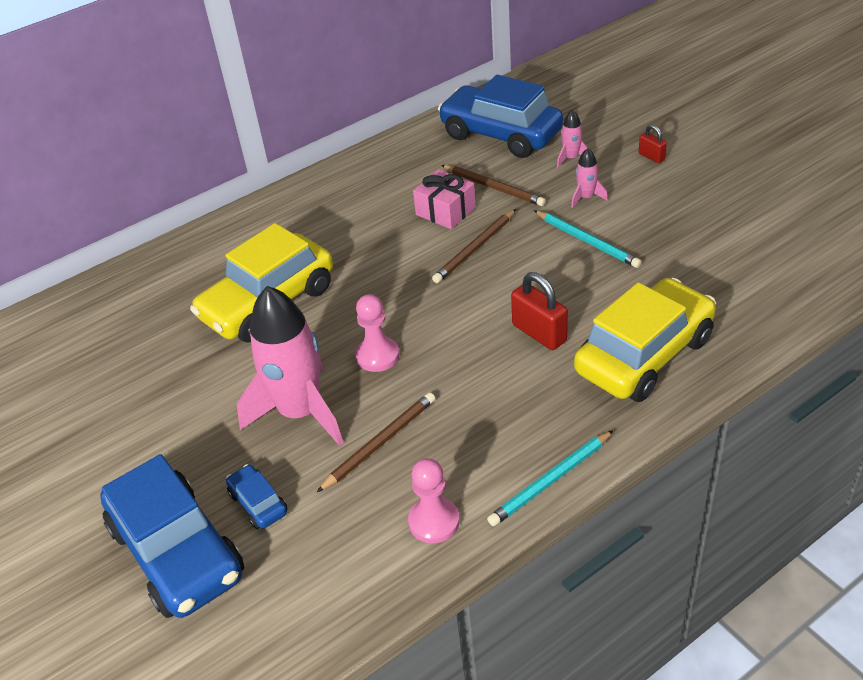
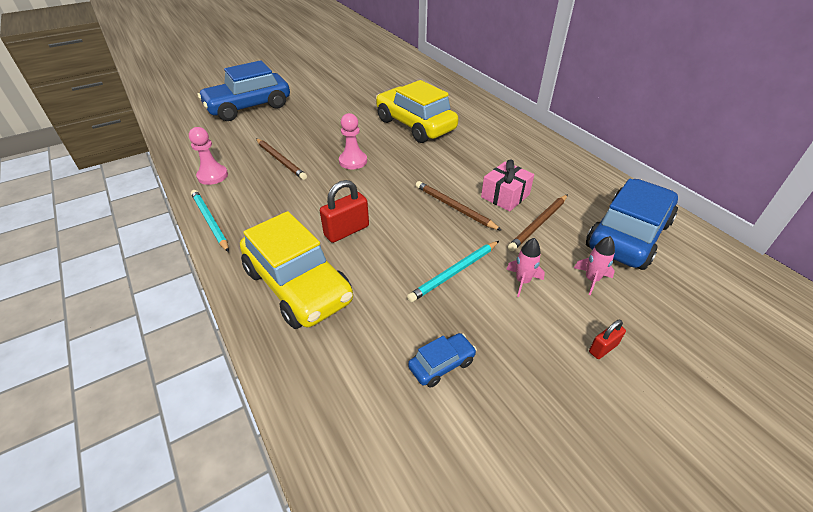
camera: 90 degrees right, 0 degrees up
(258, 503) = (263, 125): blue car -> blue car (441, 364)
(300, 412) = (319, 136): pink rocket -> none

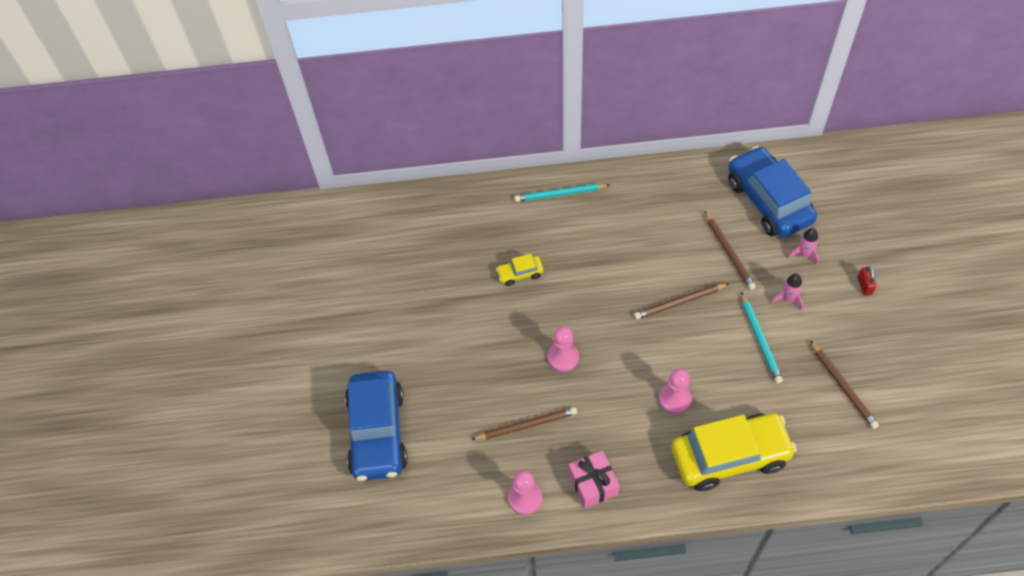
camera: 60 degrees left, 15 degrees up
(210, 221) = (608, 512): turquoise pencil -> turquoise pencil (560, 194)
(346, 231) = (674, 399): red padlock -> pink pawn
(415, 125) = (520, 274): yellow car -> yellow car, size x0.43
(441, 364) = (843, 386): blue car -> brown pencil
(505, 196) = (681, 256): pink gift -> pink gift (593, 484)

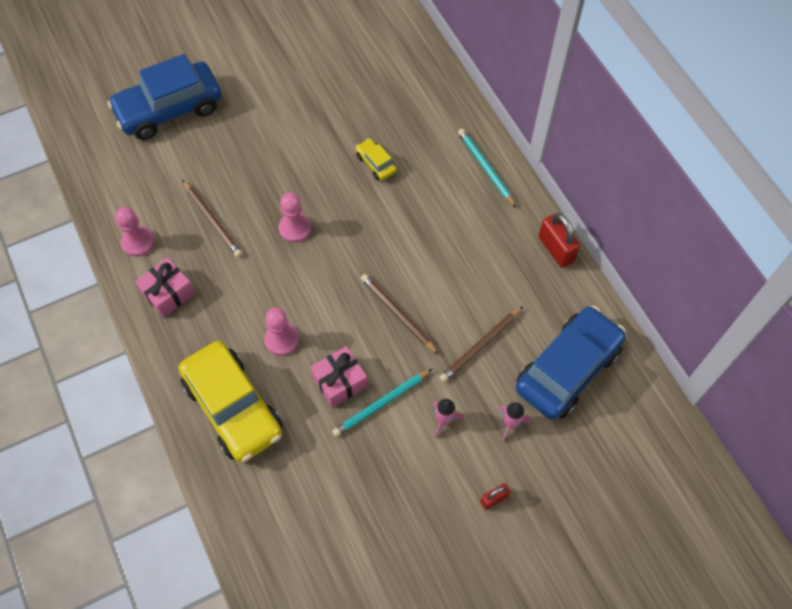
camera: 65 degrees right, 5 degrees up
(658, 172) = (556, 249): none -> red padlock
(730, 365) = (340, 382): none -> pink gift
(843, 386) = (353, 503): brown pencil -> none

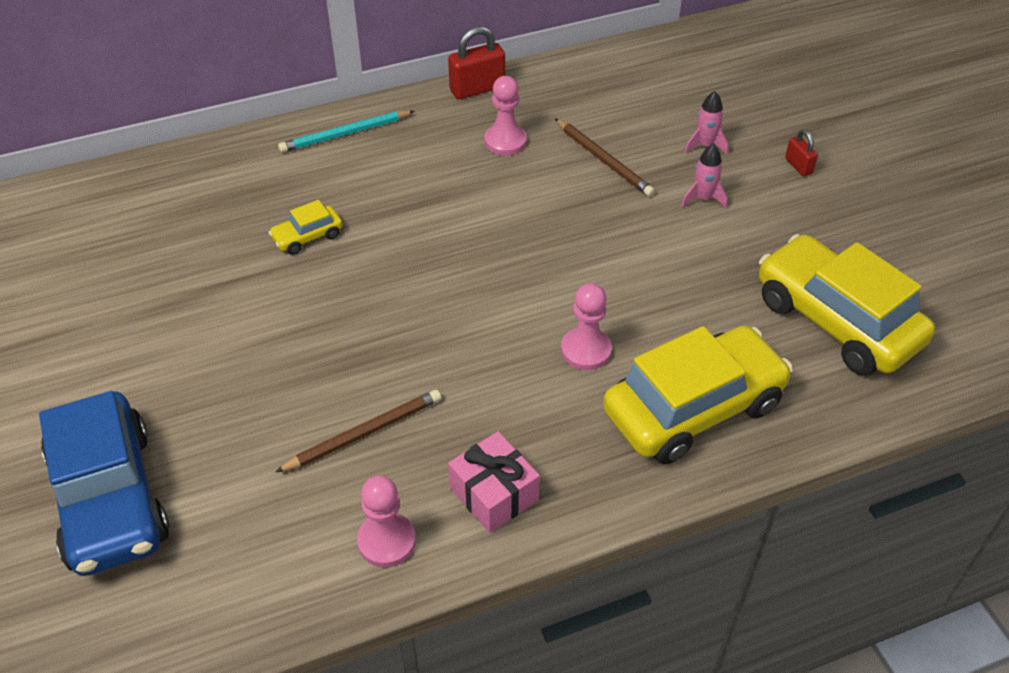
camera: 85 degrees left, 15 degrees down
(295, 228) = (400, 330): pink pawn -> pink pawn (505, 141)
(317, 512) = (836, 321): none -> yellow car
(340, 382) = (652, 291): pink gift -> none
(381, 404) = (683, 252): turquoise pencil -> none
(397, 314) = (554, 229): brown pencil -> none
(567, 369) = (636, 96): blue car -> none

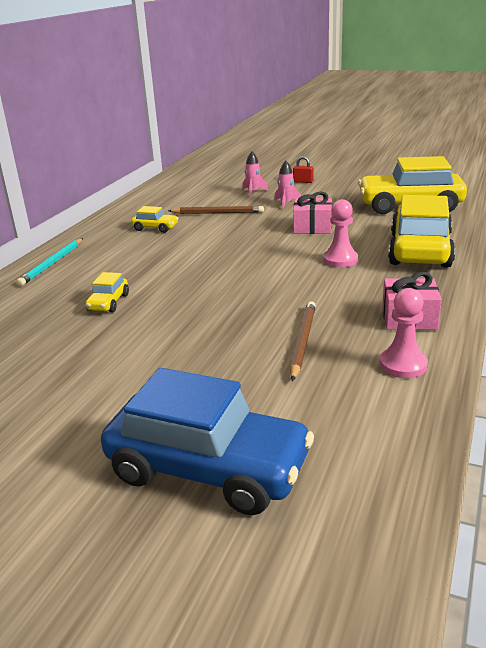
camera: 45 degrees left, 20 degrees down
(477, 89) = (102, 221): red padlock -> none
(505, 141) = (155, 228): pink pawn -> yellow car
(653, 269) = (312, 227): none -> pink gift

